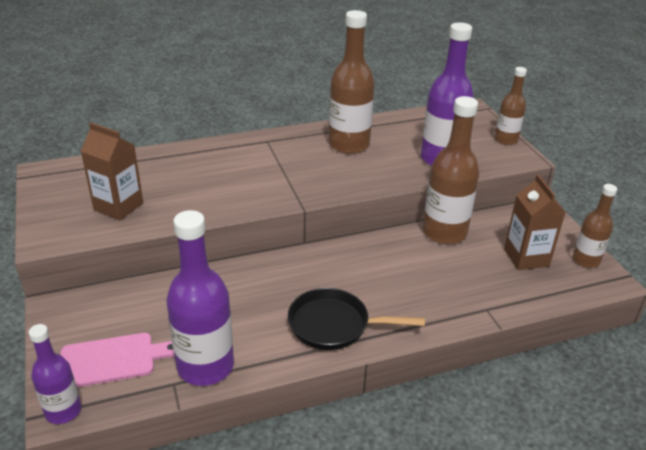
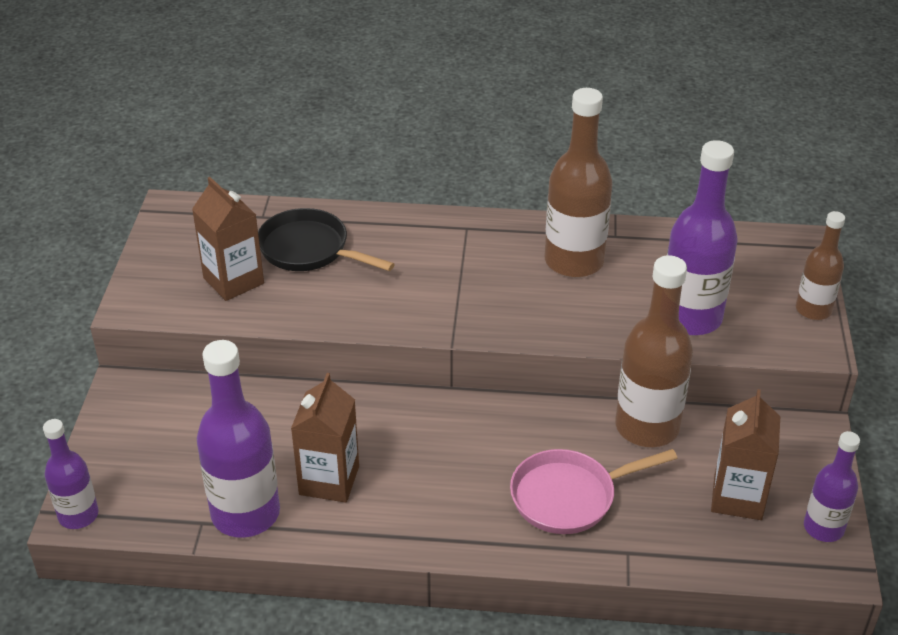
camera: 25 degrees right, 5 degrees up
(113, 360) = (153, 473): pink cutting board -> none
(256, 324) = (329, 480): none -> brown carton
(334, 325) = (420, 511): black pan -> black pan (309, 249)
(426, 286) = (569, 496): none -> pink pan
(586, 260) = (823, 528): brown bottle -> purple bottle

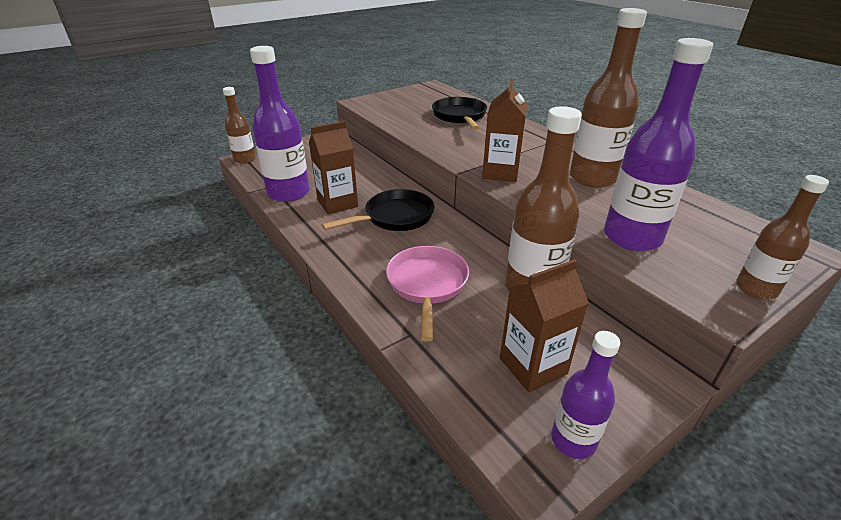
camera: 50 degrees right, 5 degrees down
(78, 515) = (245, 159): purple bottle -> brown bottle
(233, 281) = (410, 111): brown carton -> brown carton (500, 172)
(419, 448) = (395, 217): none -> black pan
(569, 496) = (427, 285): pink pan -> pink pan turned 60 degrees clockwise

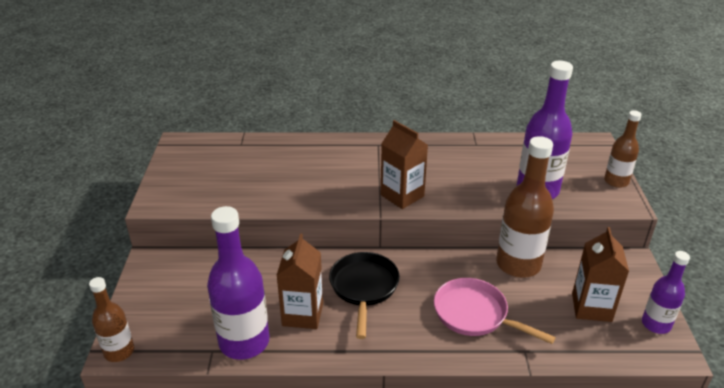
camera: 55 degrees left, 0 degrees up
(460, 116) = (274, 162): black pan -> none
(592, 178) = (452, 161): brown bottle -> none

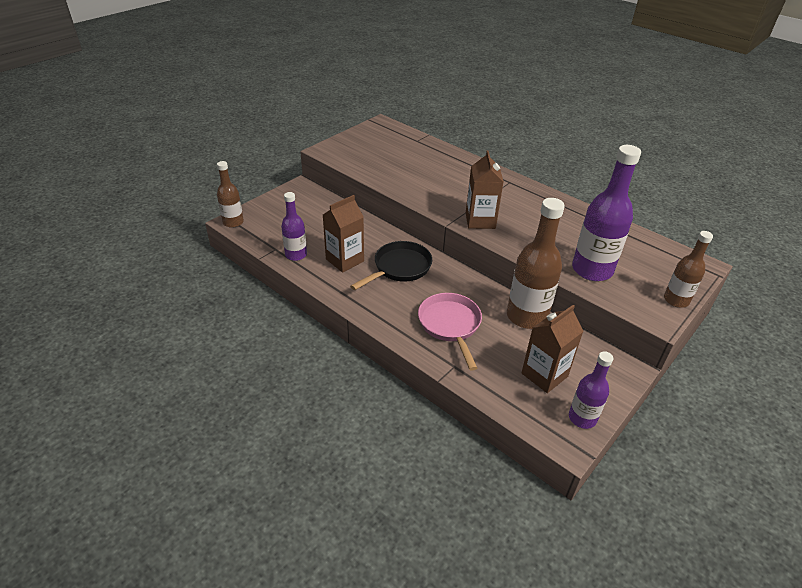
camera: 40 degrees right, 5 degrees up
(244, 342) = (296, 255): purple bottle -> purple bottle, size x0.58

